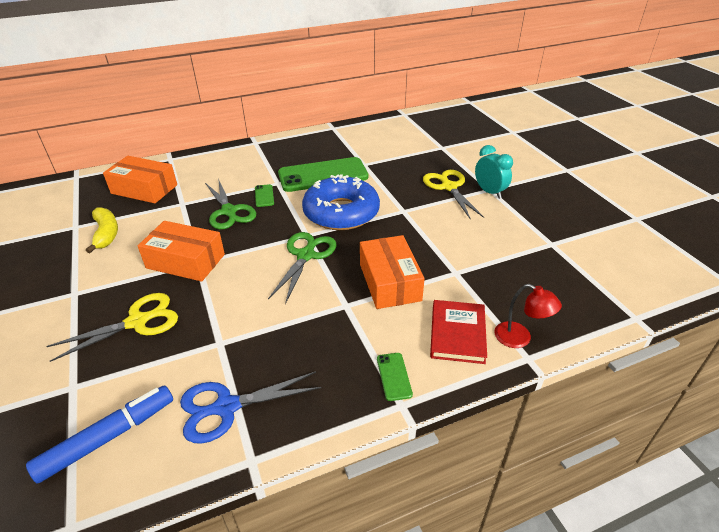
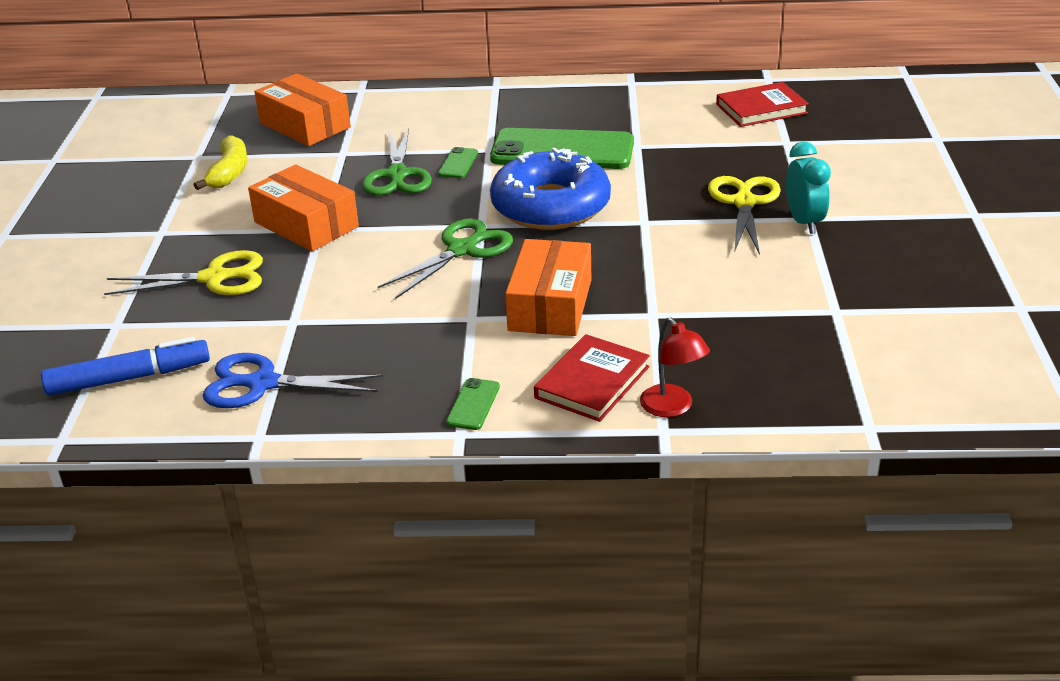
camera: 25 degrees right, 5 degrees down
(414, 131) = (761, 109): none -> red book

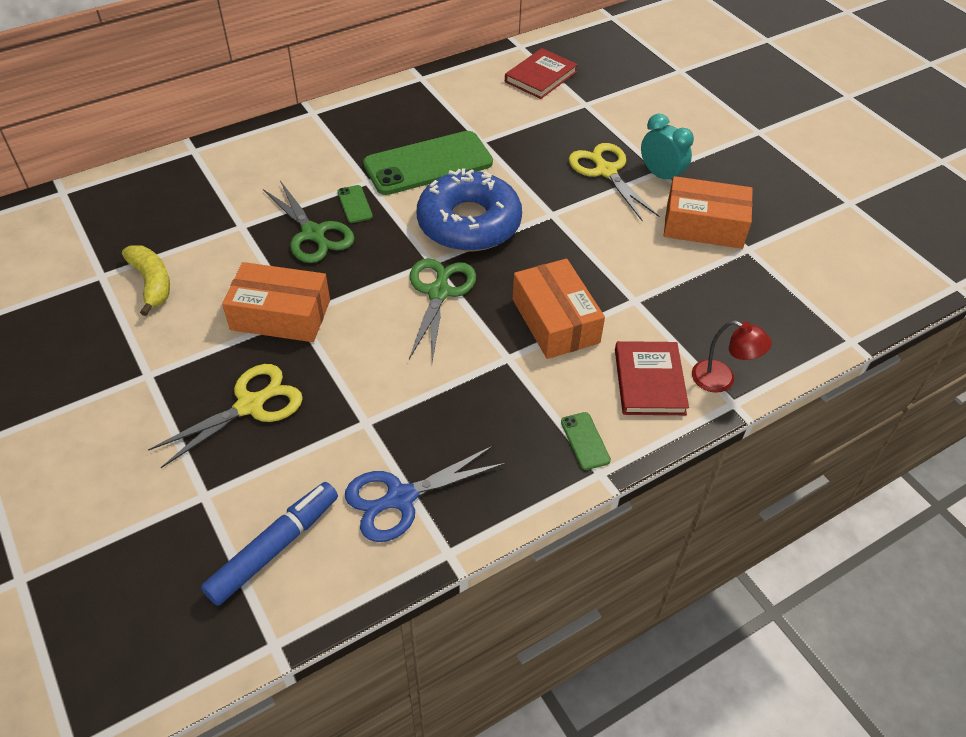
camera: 35 degrees left, 15 degrees up
(305, 125) = (176, 206): orange box -> orange box (704, 225)

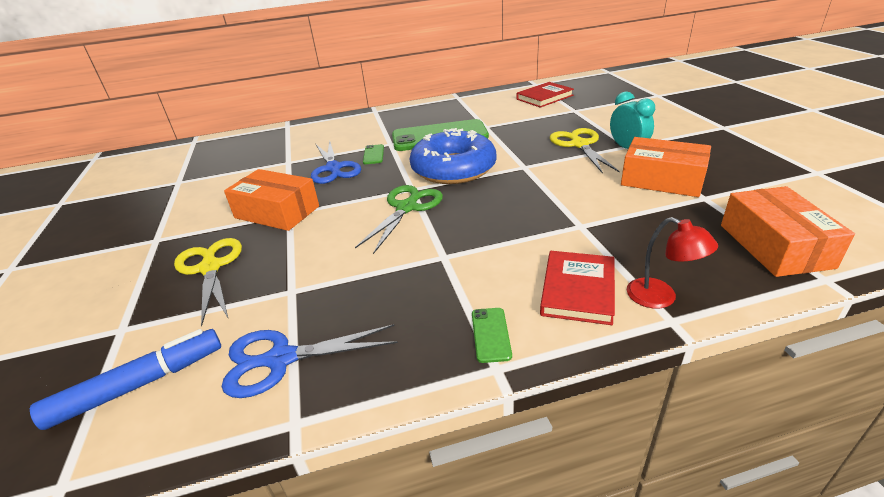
camera: 20 degrees right, 15 degrees down
(152, 283) = (205, 188): yellow banana -> none
(251, 405) = (210, 267): yellow scissors -> yellow scissors turned 90 degrees counterclockwise
(313, 234) = (334, 168): green scissors -> blue scissors
(555, 321) = (499, 234): orange box -> orange box (774, 245)

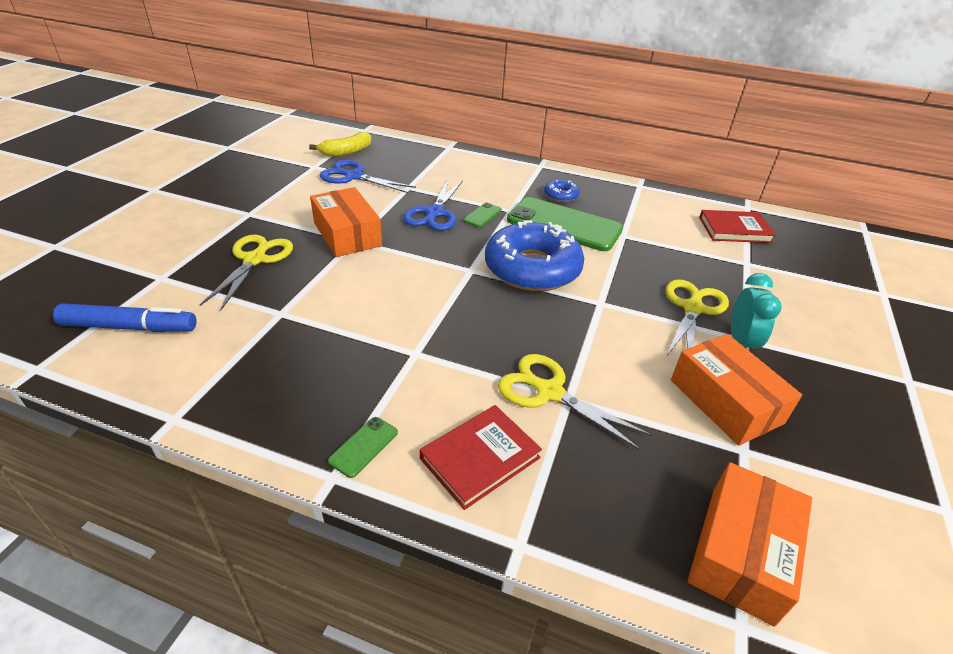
camera: 30 degrees right, 5 degrees up
(197, 161) = (346, 152): none -> yellow banana
(280, 359) = (216, 365): blue scissors -> blue scissors (353, 176)
(407, 207) = (445, 287): green scissors -> none
(413, 122) = (560, 195): none -> blue donut
(564, 229) = (549, 392): none -> yellow scissors
(661, 298) = (541, 518): red lamp -> none

